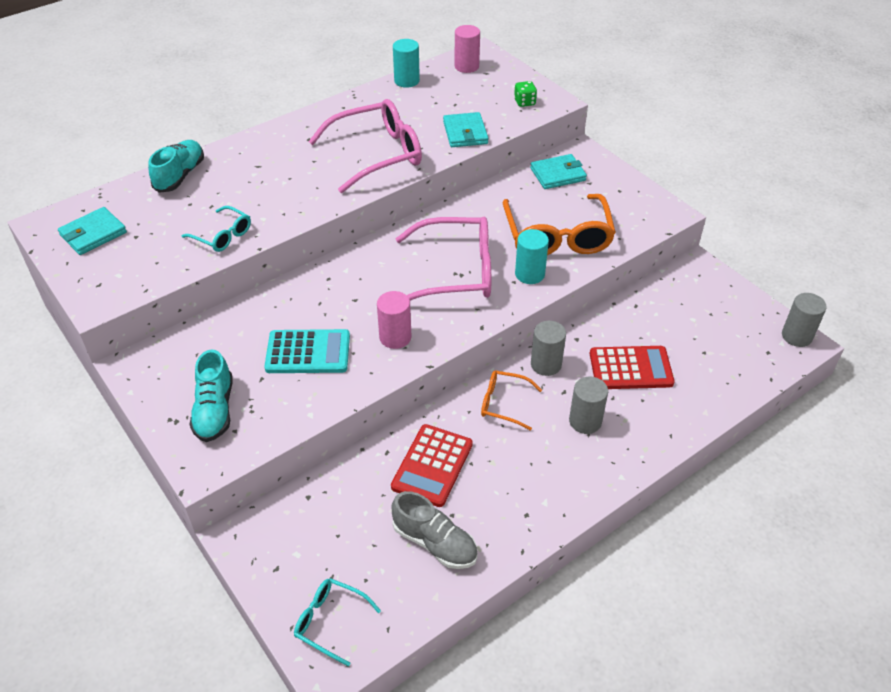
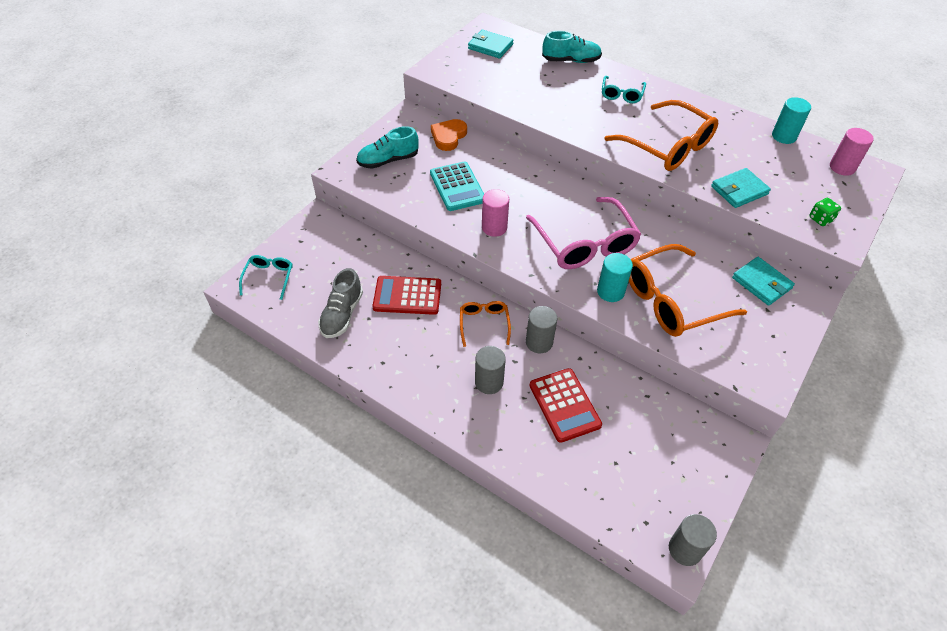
camera: 70 degrees right, 5 degrees up
(208, 337) = (448, 137): none -> orange heart
(222, 236) = (522, 99): turquoise glasses -> turquoise glasses (621, 94)
(377, 154) = (667, 146): pink glasses -> orange glasses

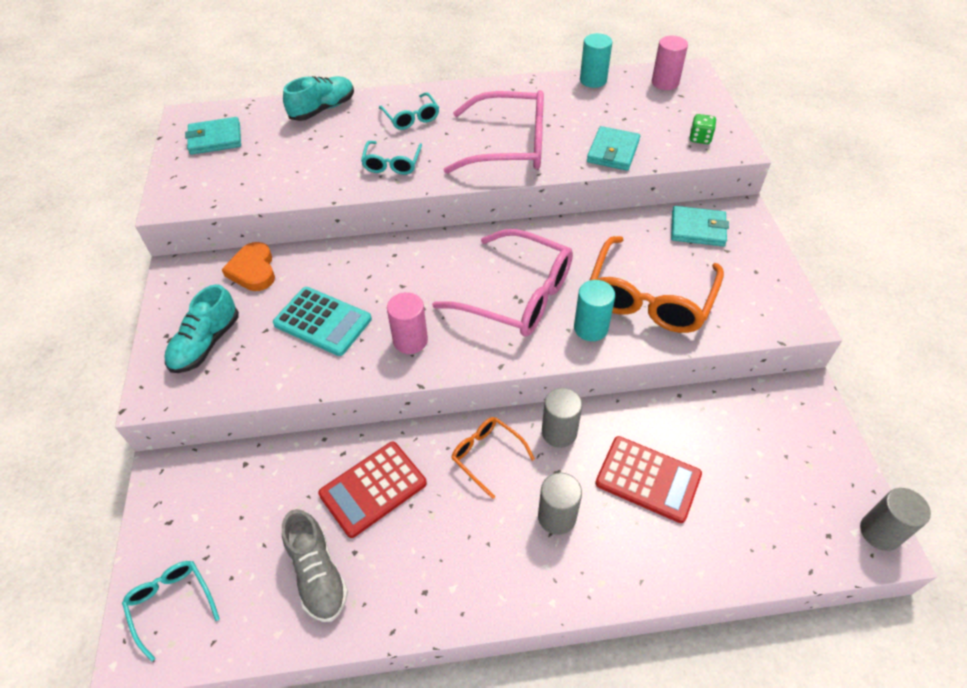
camera: 40 degrees left, 0 degrees up
(578, 116) = (392, 164): none -> turquoise glasses
(667, 146) = (509, 146): orange glasses -> pink glasses

